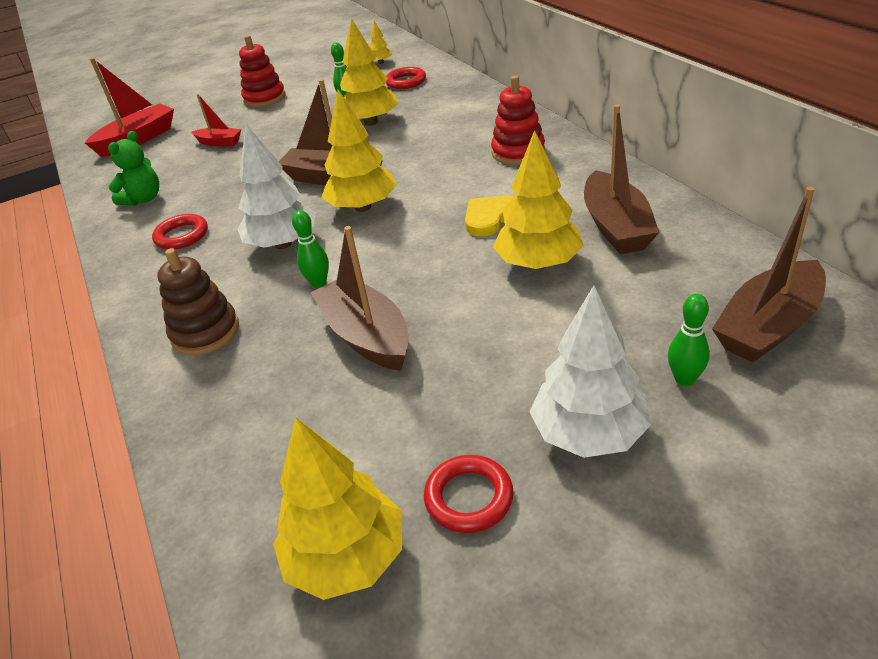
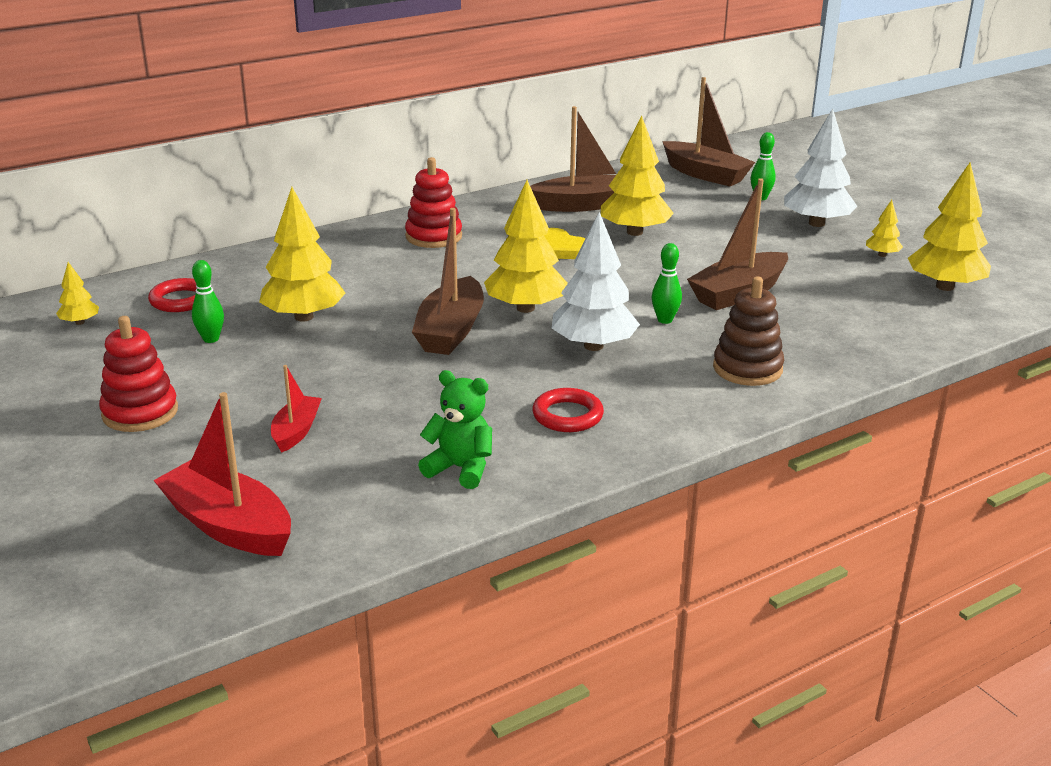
camera: 100 degrees left, 10 degrees down
(469, 497) = (882, 255): red ring -> yellow tree

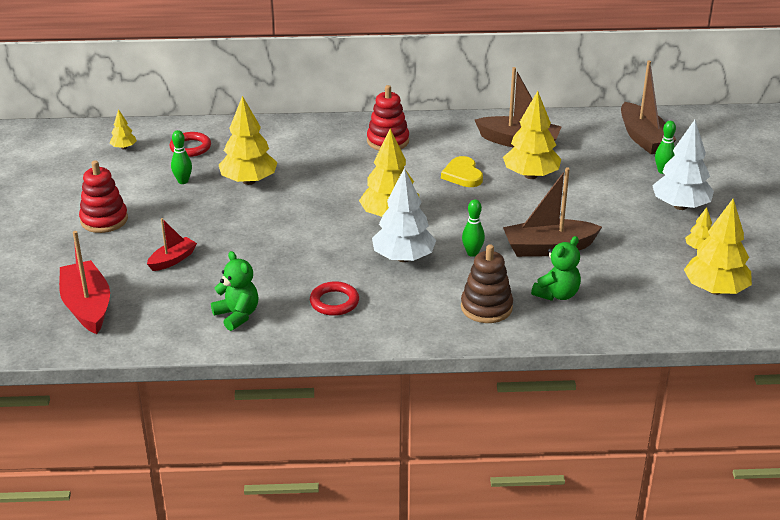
camera: 30 degrees right, 5 degrees up
(450, 331) = (325, 218): brown boat -> none
(803, 334) = (557, 294): none -> green teddy bear

